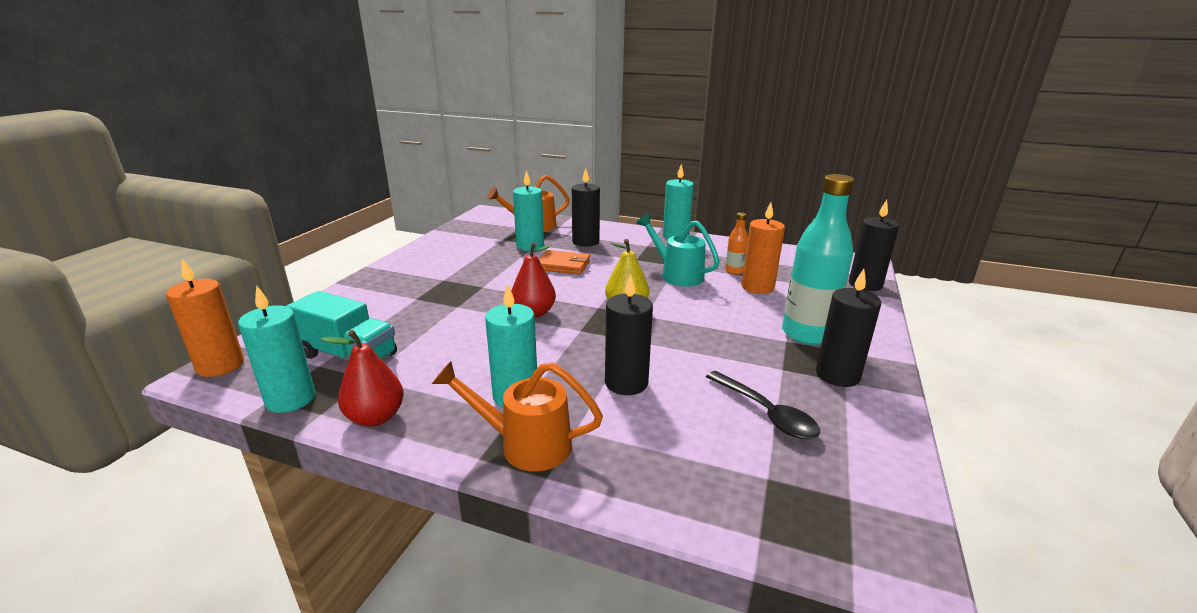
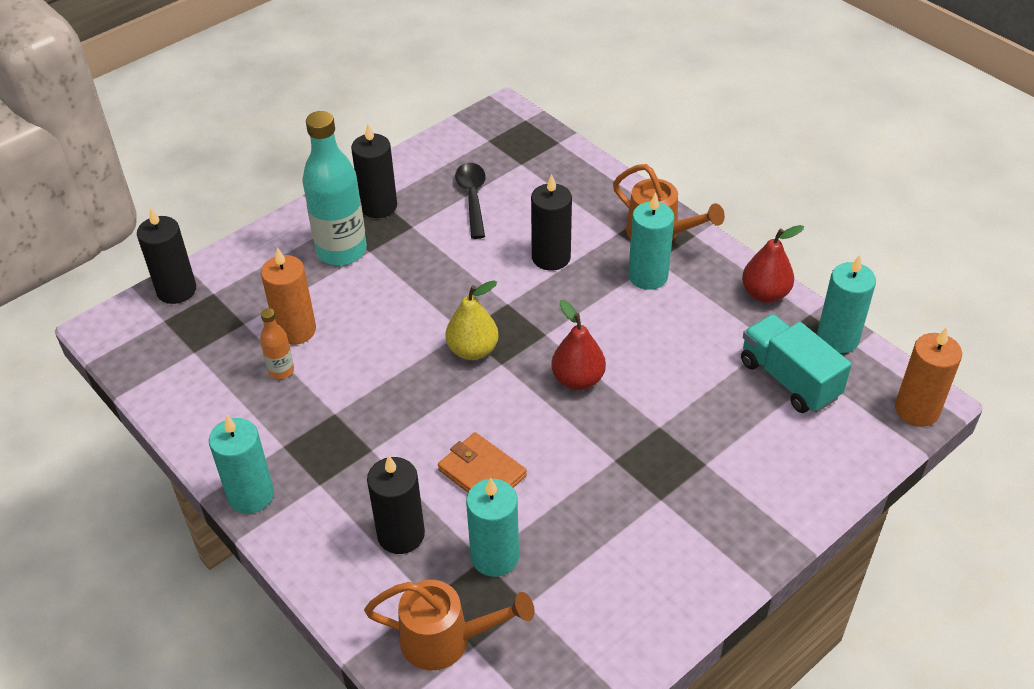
camera: 150 degrees left, 20 degrees up
(677, 275) = (357, 390): turquoise watering can -> none

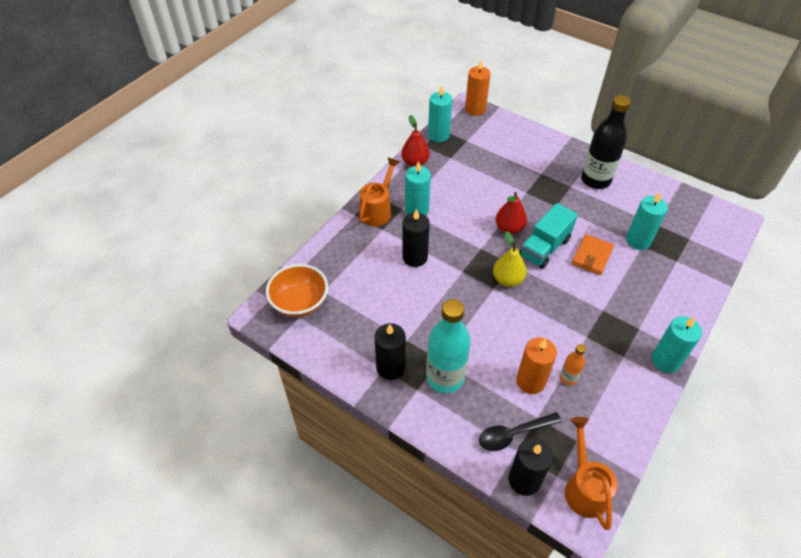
camera: 105 degrees left, 5 degrees up
(401, 534) = (648, 281): black candle -> none
(446, 640) = (693, 249): orange watering can -> orange watering can (584, 487)
(472, 198) = (367, 311): black spoon -> black spoon (513, 434)
(509, 142) = (300, 302): none -> orange bowl
(670, 547) = (595, 180): none -> black bottle
(789, 379) = (473, 150): turquoise truck -> turquoise truck (544, 248)

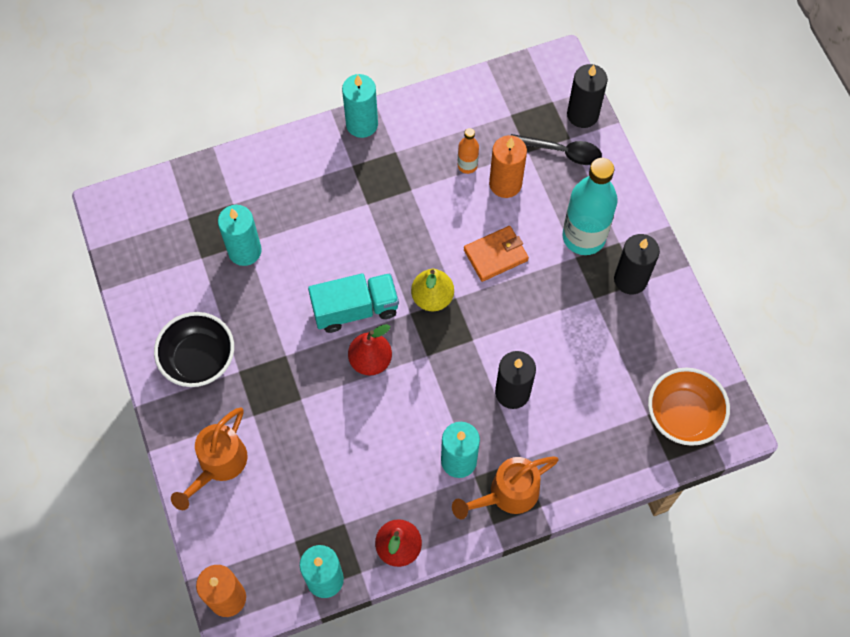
camera: 145 degrees left, 15 degrees up
(584, 487) = (538, 81): orange watering can -> orange watering can (218, 465)
(592, 256) = (315, 266): orange wallet -> orange wallet (495, 255)
(595, 180) = (199, 360): black bottle -> black bowl

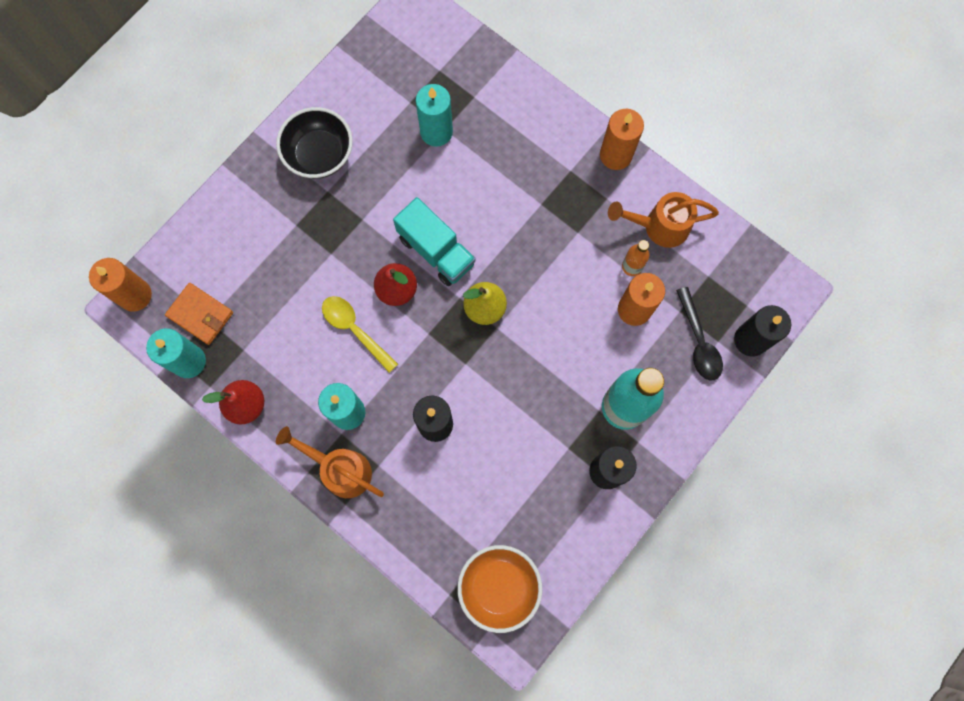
camera: 60 degrees right, 10 degrees up
(218, 465) = (239, 223): orange watering can -> orange watering can (659, 226)
(362, 124) = (615, 155): turquoise candle -> orange candle
(385, 415) = (355, 330): none -> yellow spoon
(495, 255) = (558, 339): orange wallet -> orange wallet (200, 314)

